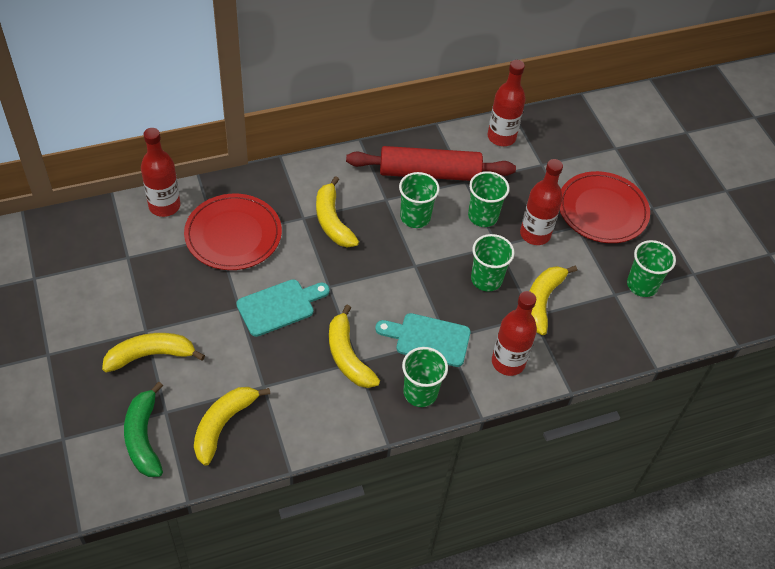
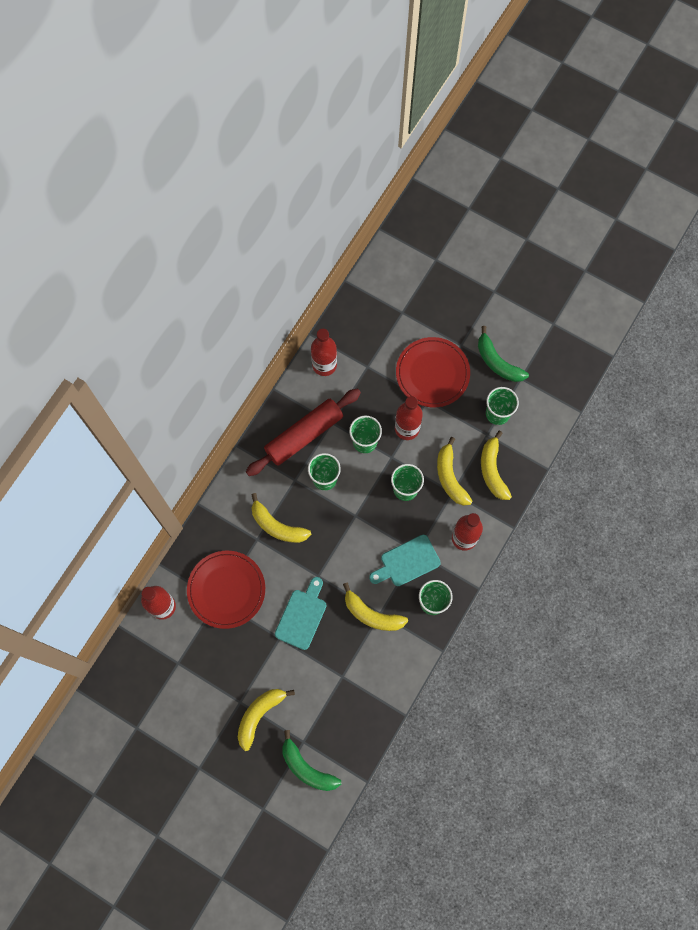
camera: 35 degrees left, 20 degrees up
(223, 425) = (343, 720): yellow banana -> yellow banana (492, 470)
(680, 245) = (497, 362): none -> green banana

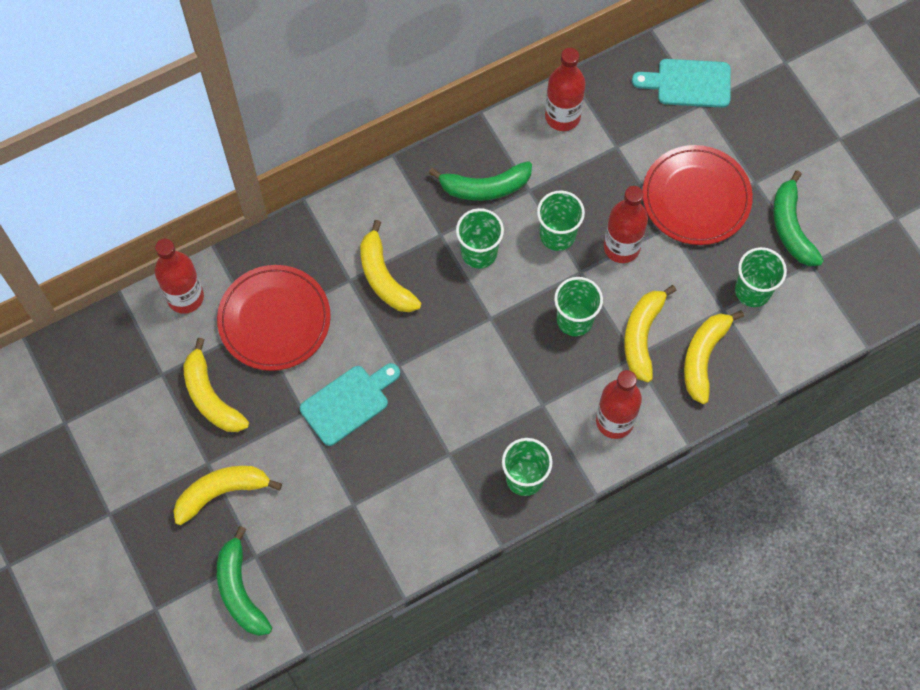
camera: 30 degrees right, 5 degrees down
(304, 435) = (485, 187): red rolling pin -> green banana
(372, 614) = (437, 449): yellow banana -> yellow banana (211, 397)
(407, 562) = (522, 410): turquoise cutting board -> turquoise cutting board (688, 83)

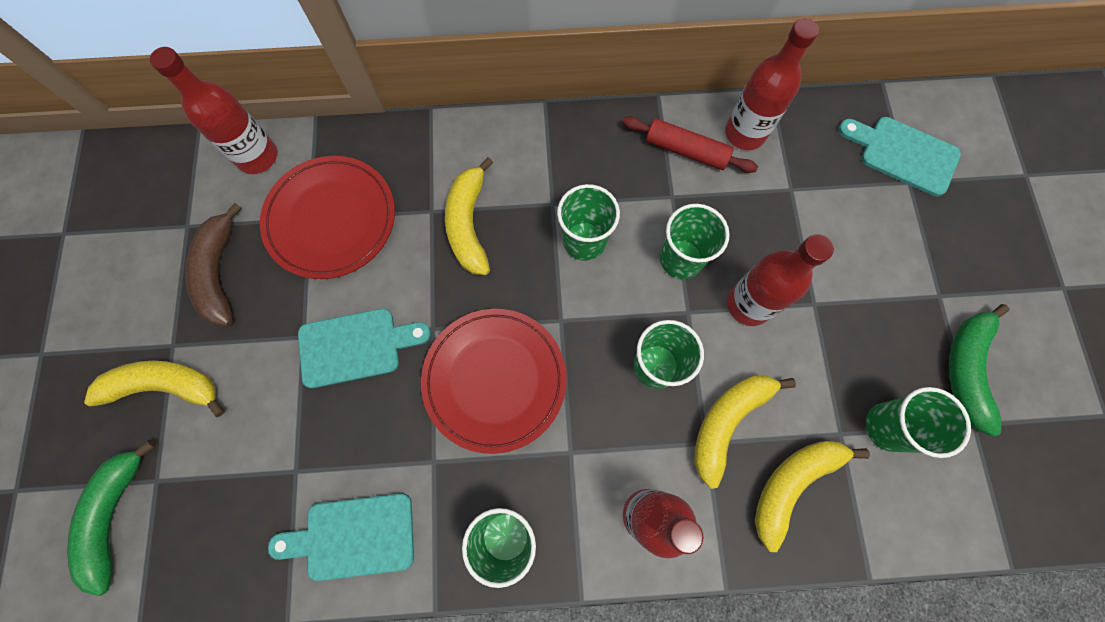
camera: 25 degrees right, 5 degrees up
(211, 397) = (219, 273): yellow banana -> brown banana
(419, 525) = (353, 536): none -> turquoise cutting board
(485, 187) = (625, 173): green banana -> none
(523, 149) = (686, 150): none -> red rolling pin
(696, 197) = (861, 284): red plate -> red plate (494, 380)

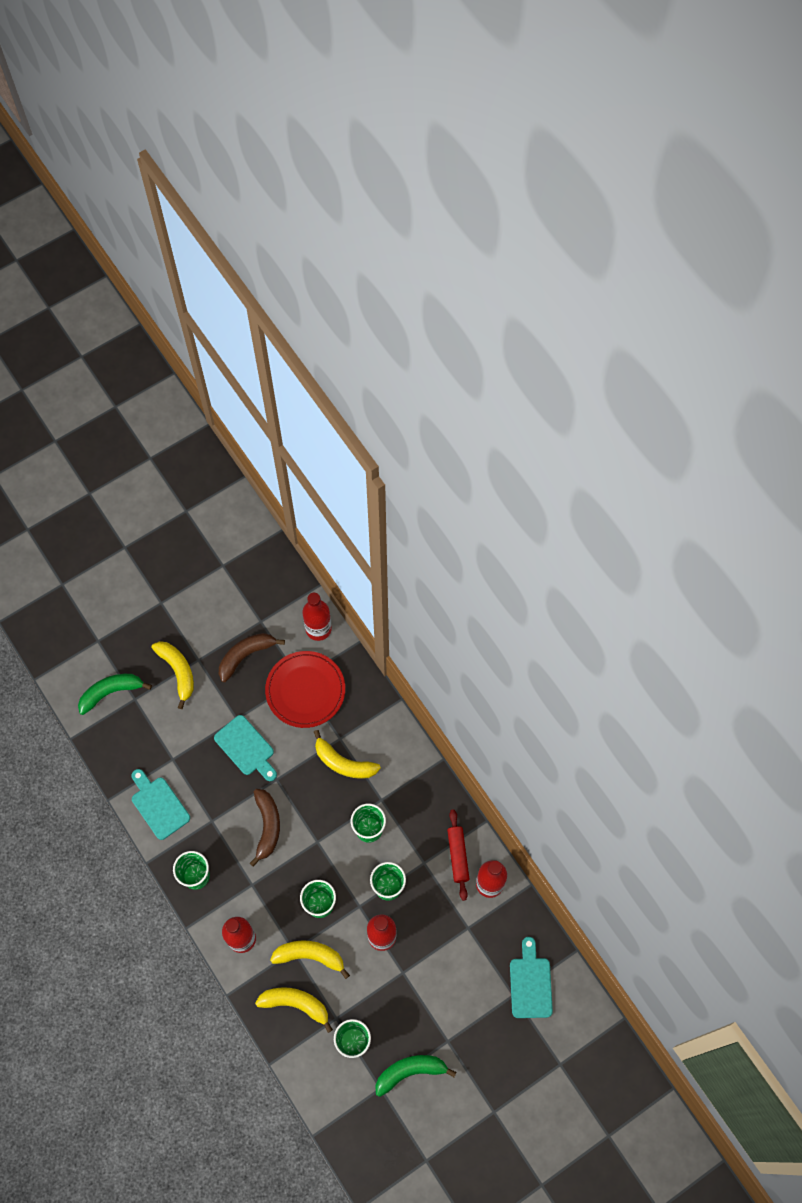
camera: 60 degrees right, 5 degrees down
(469, 224) = (343, 763): yellow banana -> yellow banana turned 120 degrees counterclockwise
(494, 380) = (267, 826): red plate -> brown banana

